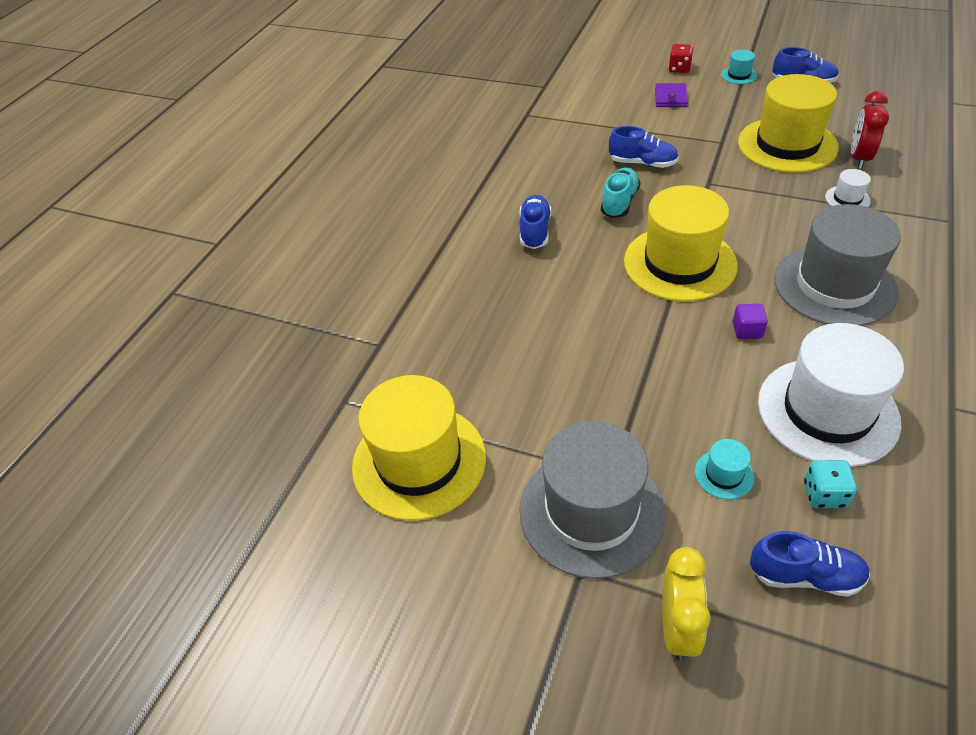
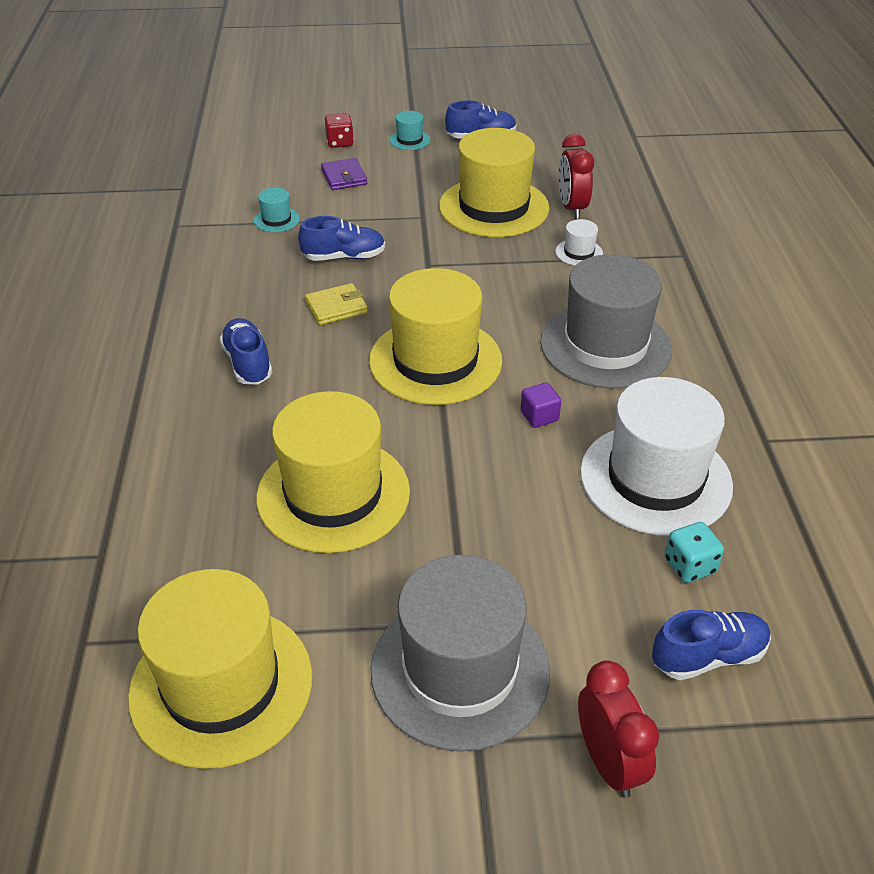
camera: 30 degrees left, 5 degrees down
(555, 347) = (333, 494): none -> yellow hat
(619, 202) = (336, 307): turquoise shoe -> yellow wallet
(677, 627) = (608, 762): yellow clock -> red clock
(724, 474) = (583, 578): turquoise hat -> turquoise hat (276, 220)

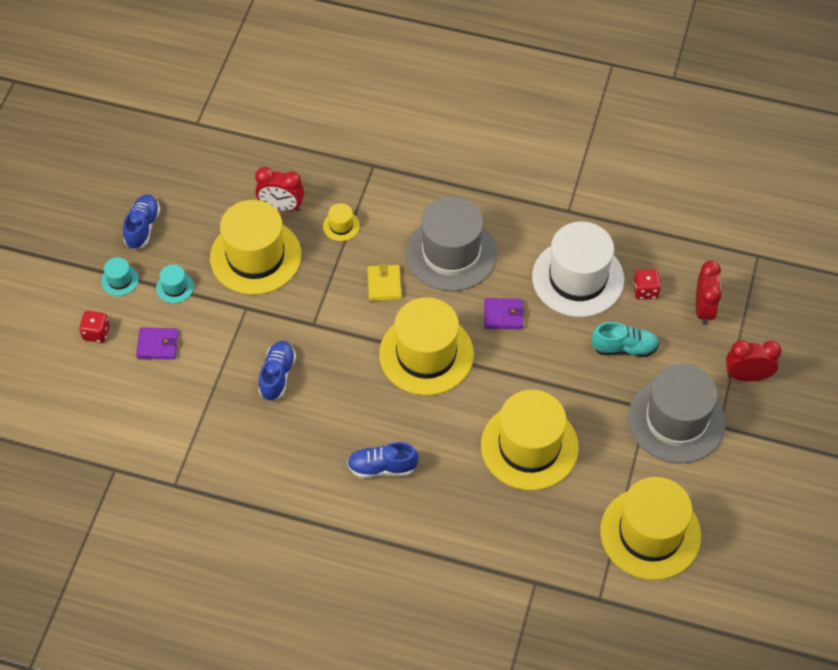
camera: 70 degrees left, 15 degrees up
(276, 220) = (201, 409): turquoise hat -> turquoise hat (175, 287)
(336, 307) = (340, 397): yellow wallet -> yellow wallet (384, 284)
(539, 416) = (503, 315): purple cube -> purple wallet
(564, 564) = (624, 348): none -> turquoise shoe
(579, 252) = (341, 226): white hat -> yellow hat
(689, 566) = (645, 291): turquoise dice -> red dice
(708, 656) = (703, 309): blue shoe -> red clock

